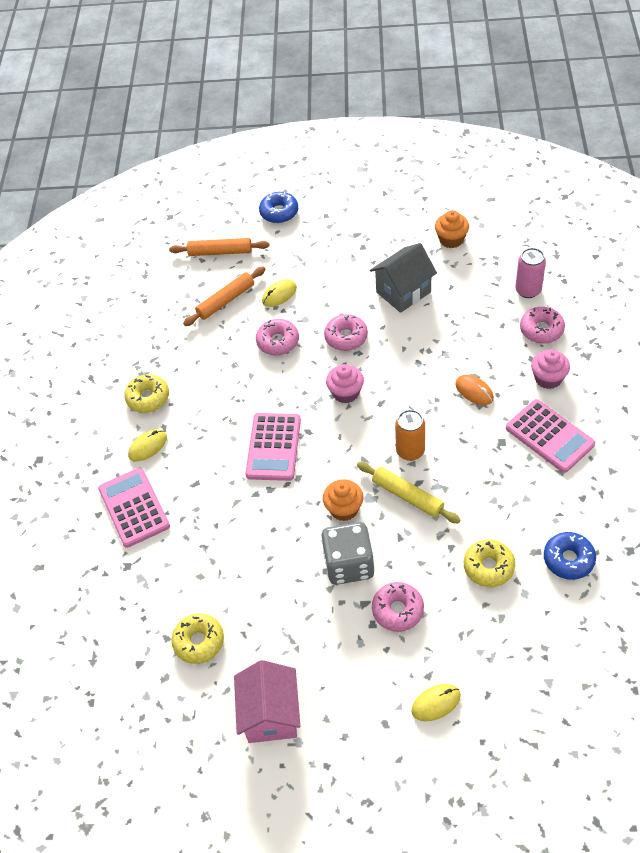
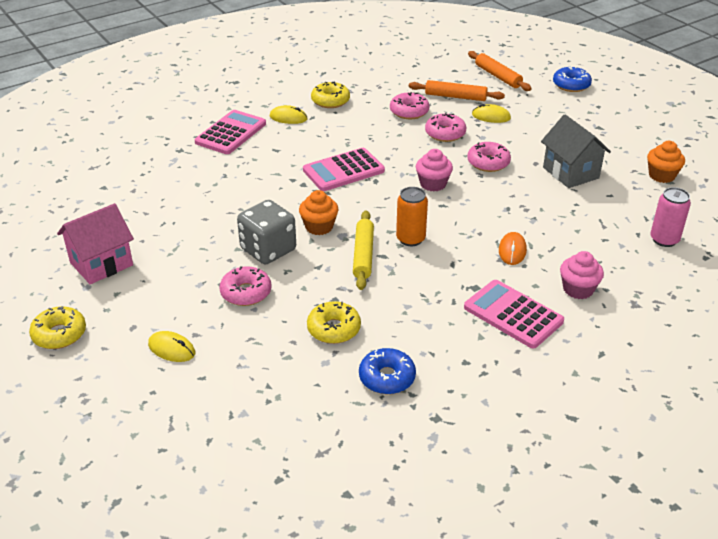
camera: 50 degrees right, 15 degrees down
(199, 641) = (140, 205): yellow donut -> yellow donut (59, 334)
(403, 292) = (570, 173): grey house -> grey house turned 45 degrees clockwise
(541, 330) = (629, 264): pink donut -> pink donut (409, 112)
(549, 436) = (513, 314): pink calculator -> pink calculator turned 120 degrees clockwise

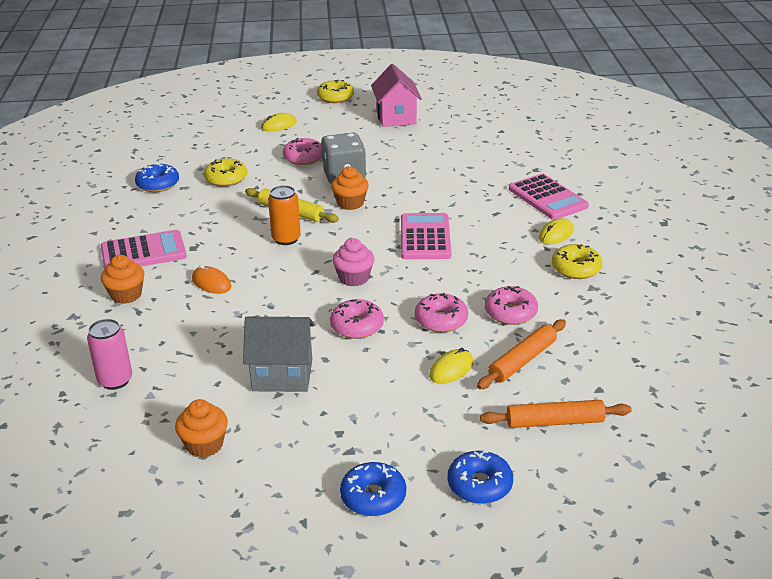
camera: 120 degrees right, 5 degrees down
(578, 289) = (126, 295): pink cupcake -> orange cupcake
(619, 110) = (373, 497): none -> blue donut

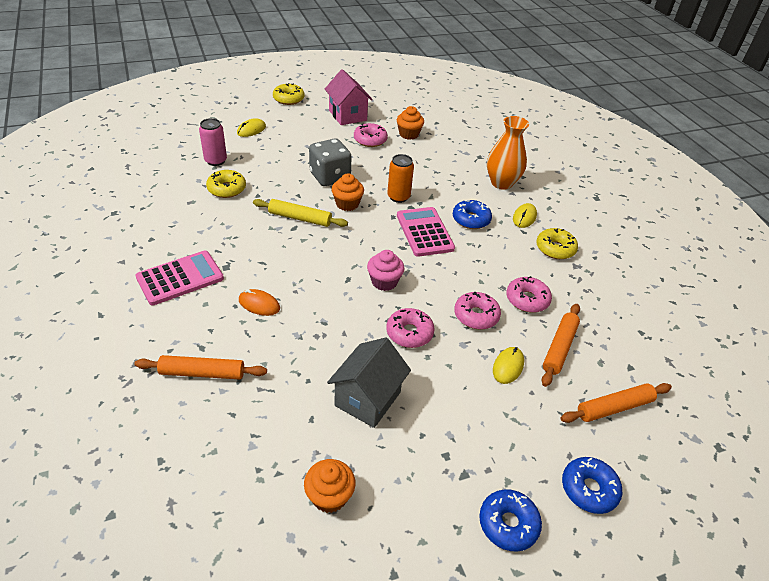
camera: 20 degrees left, 10 degrees up
(115, 380) = (210, 434): pink can -> pink can (215, 161)
(126, 295) = (182, 330): orange cupcake -> orange cupcake (409, 134)
(130, 332) = (202, 373): none -> orange rolling pin
(158, 184) = (165, 201): blue donut -> blue donut (471, 219)
(282, 375) = (367, 399): grey house -> grey house turned 45 degrees counterclockwise
(286, 239) = (307, 247): orange can -> orange can (398, 197)
(304, 158) = (287, 161): pink donut -> pink donut (370, 140)
(547, 198) = (501, 183): pink calculator -> orange vase

